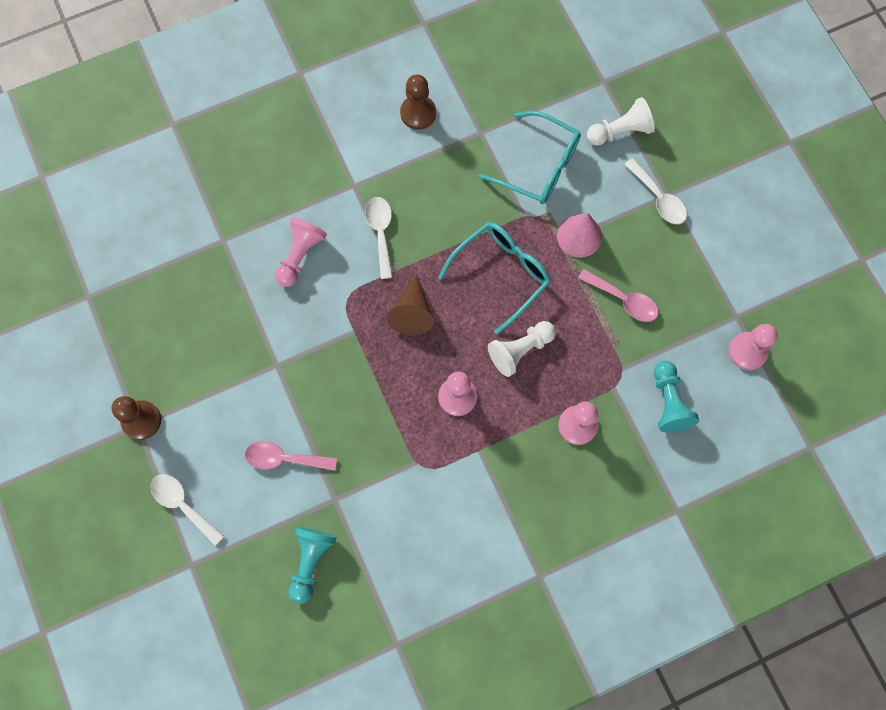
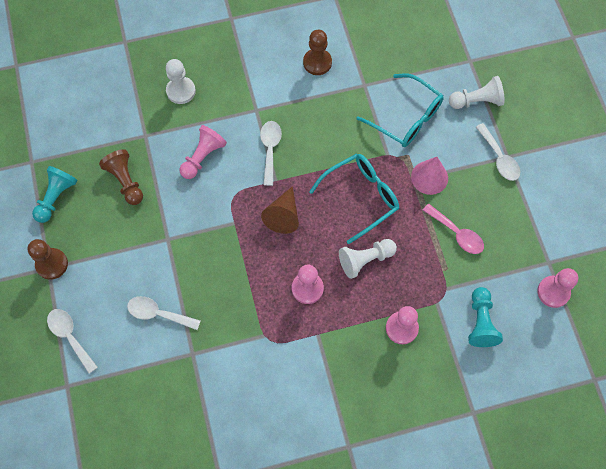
camera: 10 degrees right, 5 degrees down
(211, 302) = (125, 181): none -> brown pawn
(256, 176) = (181, 91): none -> white pawn
(284, 458) = (158, 313): pink spoon -> white spoon
(310, 562) = (163, 401): turquoise pawn -> turquoise pawn (56, 198)

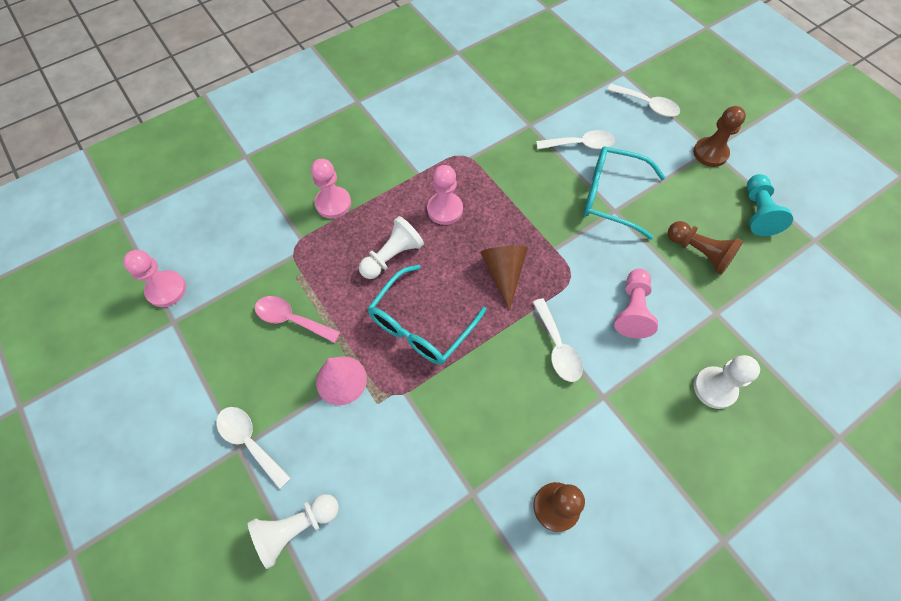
camera: 160 degrees right, 5 degrees down
(405, 117) = (396, 459): turquoise glasses -> turquoise glasses (612, 197)
(480, 322) = (248, 234): turquoise pawn -> none

